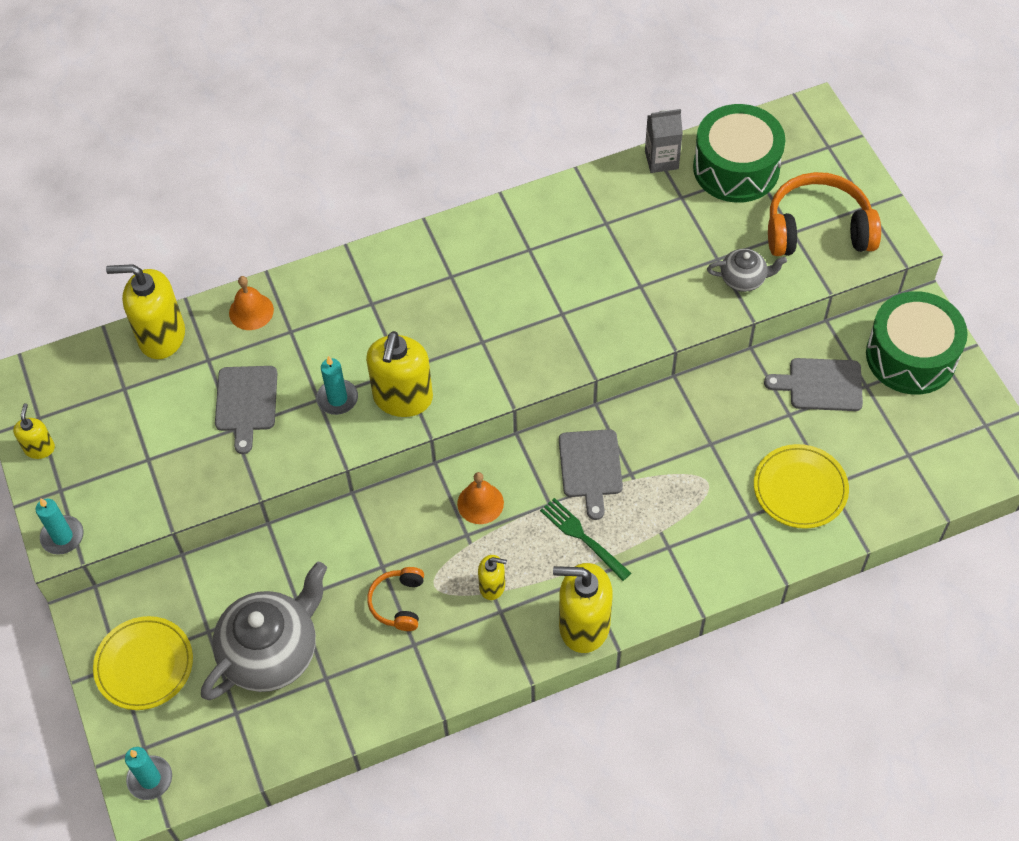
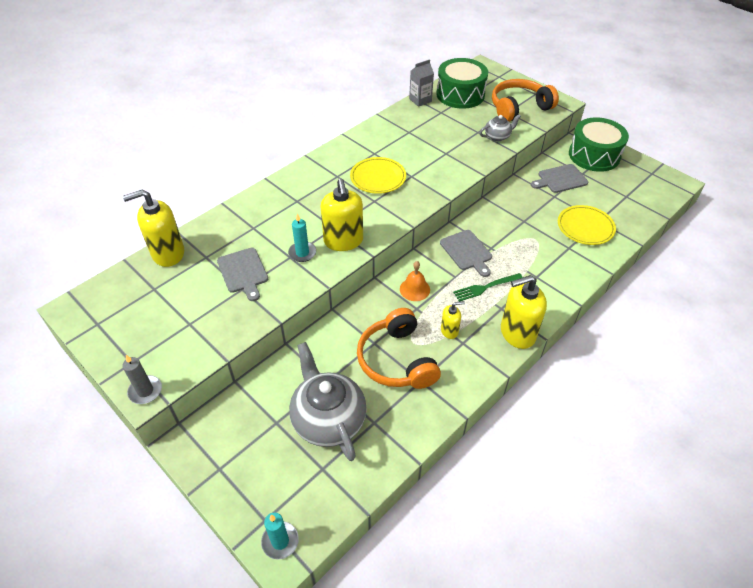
camera: 25 degrees left, 10 degrees down
(39, 448) = (105, 341): yellow soap dispenser -> none
(62, 536) = (145, 391): turquoise candle -> grey candle
(144, 665) = (239, 462): yellow plate -> yellow plate (378, 178)
(251, 311) = (222, 224): orange bell -> none
(272, 651) = (328, 419): grey teapot -> grey teapot turned 45 degrees counterclockwise
(398, 603) = (396, 360): orange headphones -> orange headphones, size x1.89
(582, 537) = (485, 287): green fork -> green fork turned 45 degrees counterclockwise

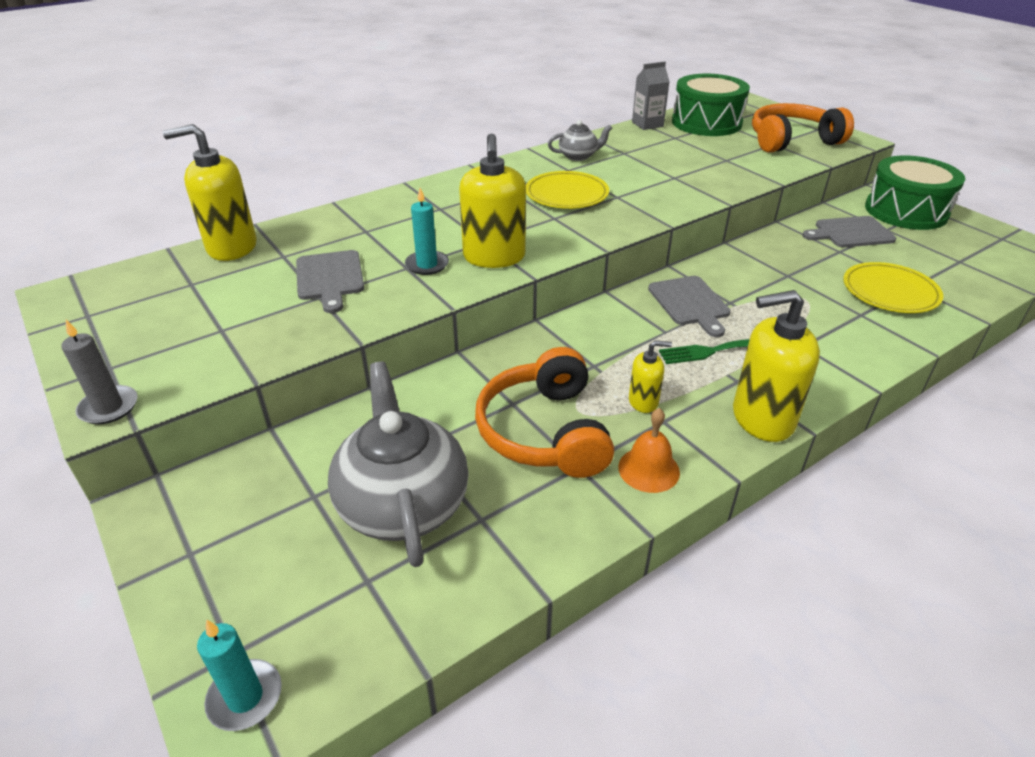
camera: 10 degrees right, 10 degrees down
(414, 289) = (596, 341): orange bell -> orange bell (648, 469)
(497, 136) = (756, 166): grey teapot -> grey teapot (578, 156)

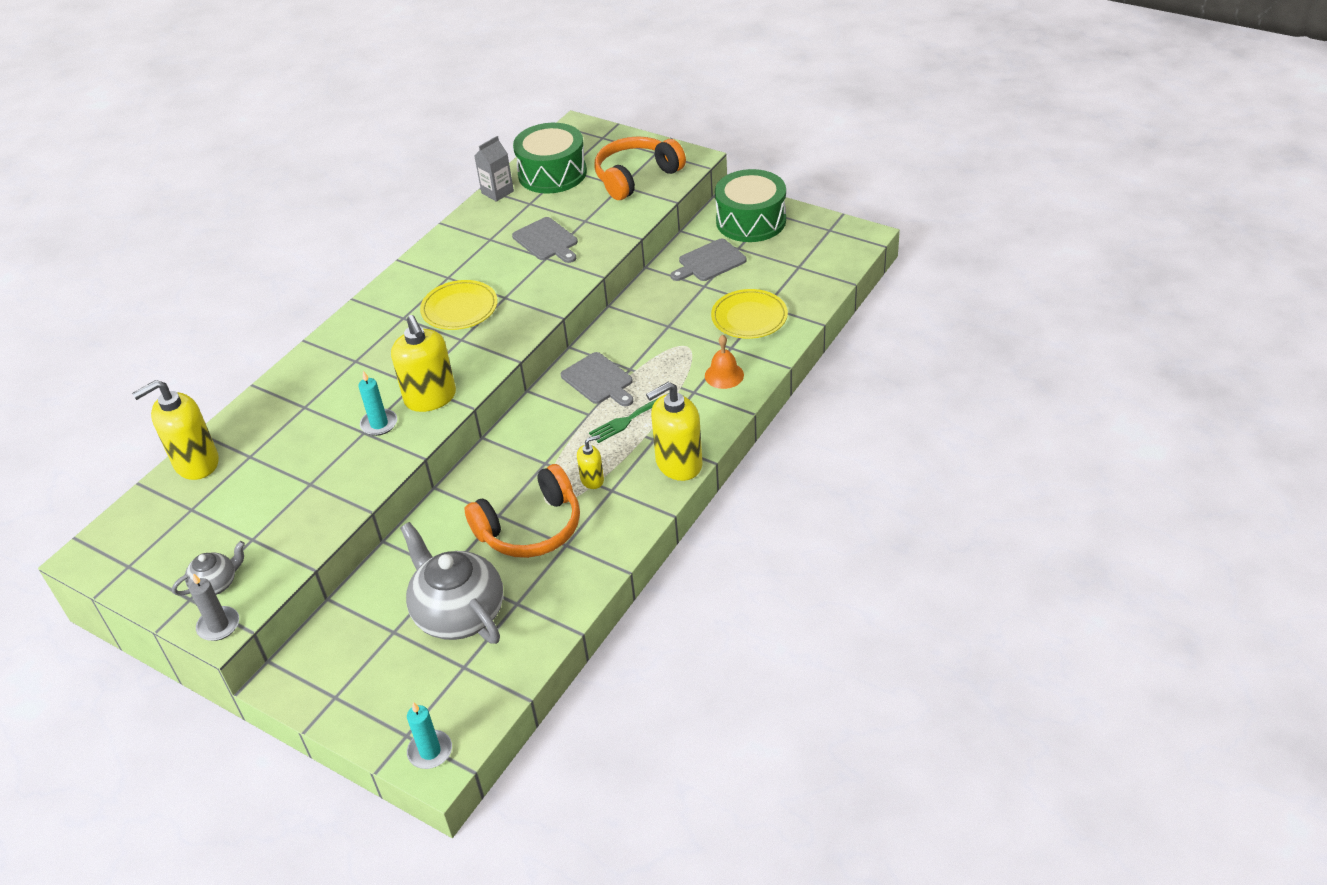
camera: 20 degrees left, 5 degrees up
(330, 278) = (306, 464): grey cutting board -> grey cutting board (546, 241)
(544, 431) = (531, 528): orange headphones -> orange headphones turned 90 degrees counterclockwise
(578, 156) = (450, 256): grey teapot -> grey teapot (216, 584)
(648, 469) = (613, 529): orange bell -> orange bell (724, 375)

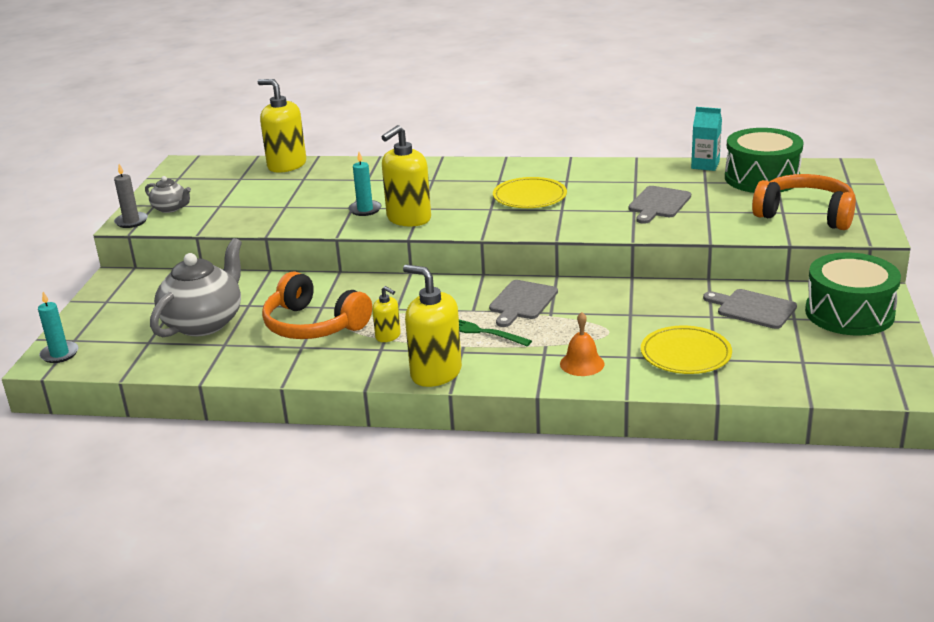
camera: 65 degrees right, 15 degrees down
(497, 192) = (705, 165): grey carton -> turquoise carton

